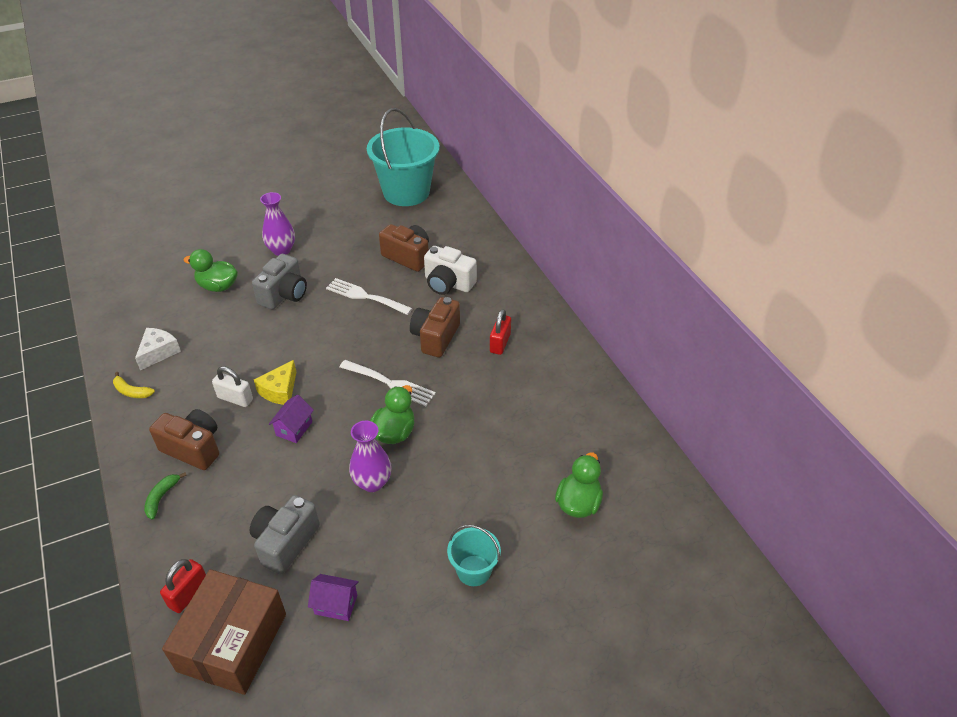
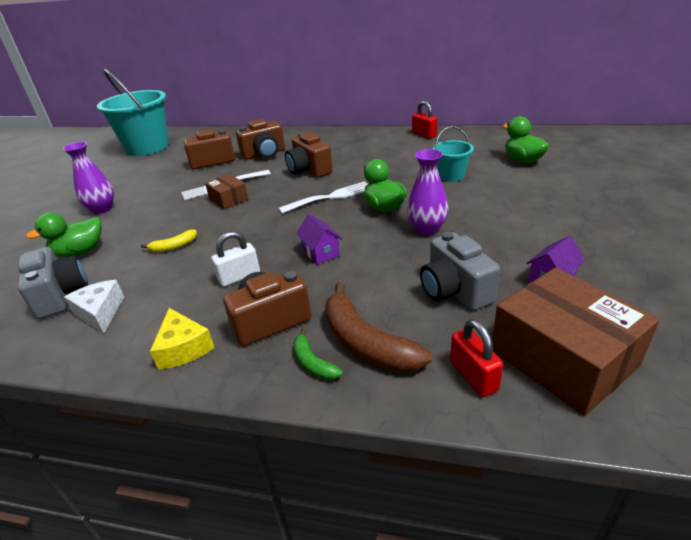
camera: 50 degrees left, 10 degrees down
(131, 391) = (125, 348): yellow banana -> yellow banana (173, 246)
(195, 516) = (365, 342): none -> brown banana
(280, 390) = (265, 249): yellow cheese -> yellow cheese (183, 348)
(284, 294) = (155, 220): grey camera -> grey camera (60, 295)
(344, 316) = (228, 199): none -> brown box
(448, 283) = (264, 154): white camera -> brown camera
(474, 570) = (556, 209): turquoise bucket -> turquoise bucket (451, 175)
(500, 343) = (348, 151): red padlock -> red padlock (424, 134)

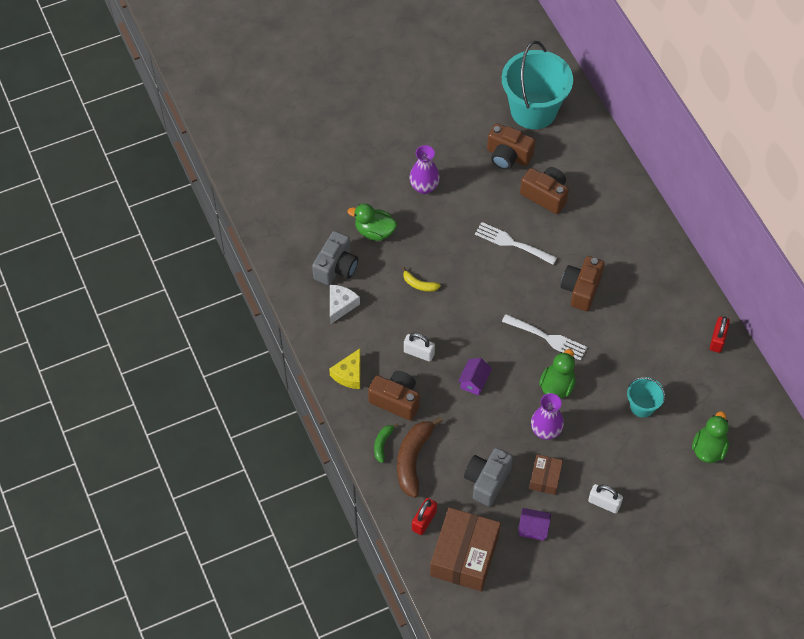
camera: 50 degrees right, 25 degrees up
(228, 199) = (496, 266): brown box -> brown box (545, 478)
(264, 154) = (586, 228): brown camera -> brown camera (508, 156)
(546, 223) = (604, 503): none -> white padlock

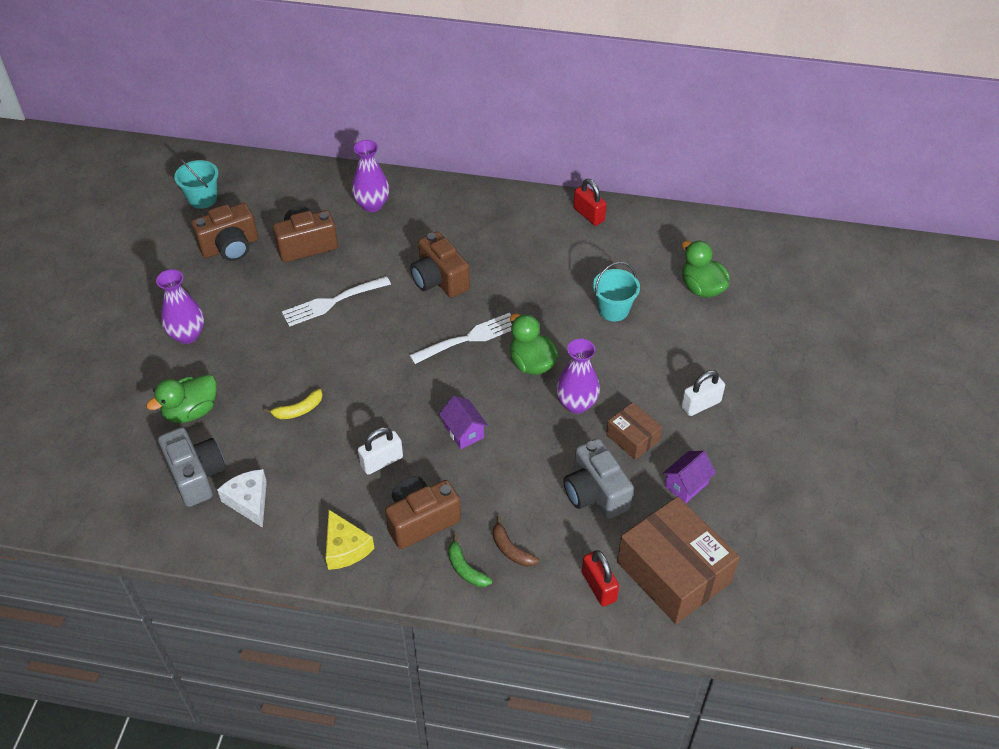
camera: 55 degrees left, 10 degrees down
(413, 459) = (511, 549): brown banana -> brown banana, size x0.51
(533, 110) = (202, 198): turquoise bucket -> turquoise bucket, size x0.48
(612, 206) = (372, 205): none -> purple vase

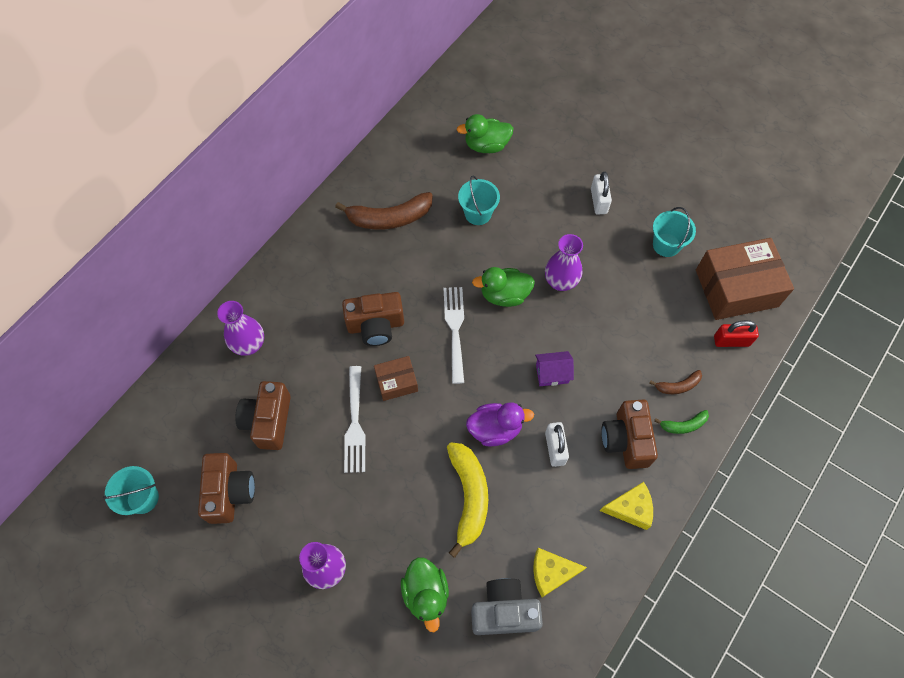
camera: 65 degrees left, 15 degrees up
(249, 501) = (551, 573): white cheese -> yellow cheese
(298, 410) = (469, 497): yellow banana -> yellow banana, size x1.97
(378, 406) = (495, 429): none -> purple duck
(562, 246) = (389, 218): none -> brown banana
(588, 215) = (364, 183): red padlock -> none
(595, 493) = (649, 306): grey camera -> none
(632, 437) = (609, 259): brown box -> brown box (396, 382)
(686, 485) = (666, 245): purple house -> turquoise bucket

